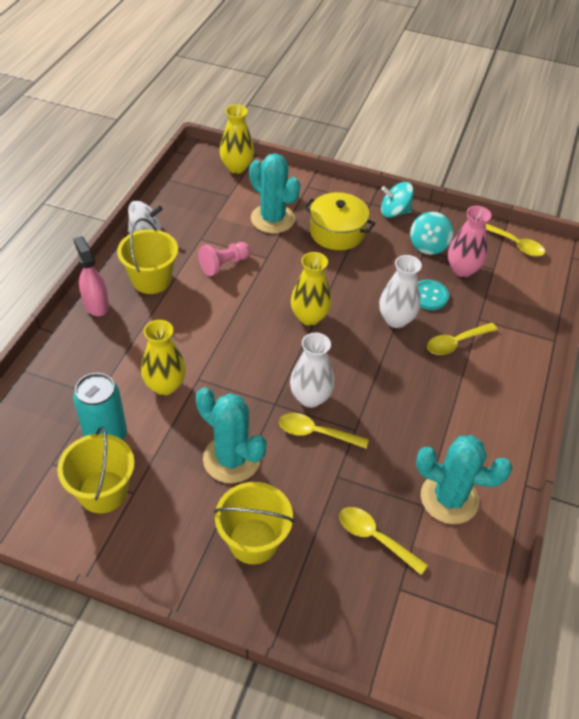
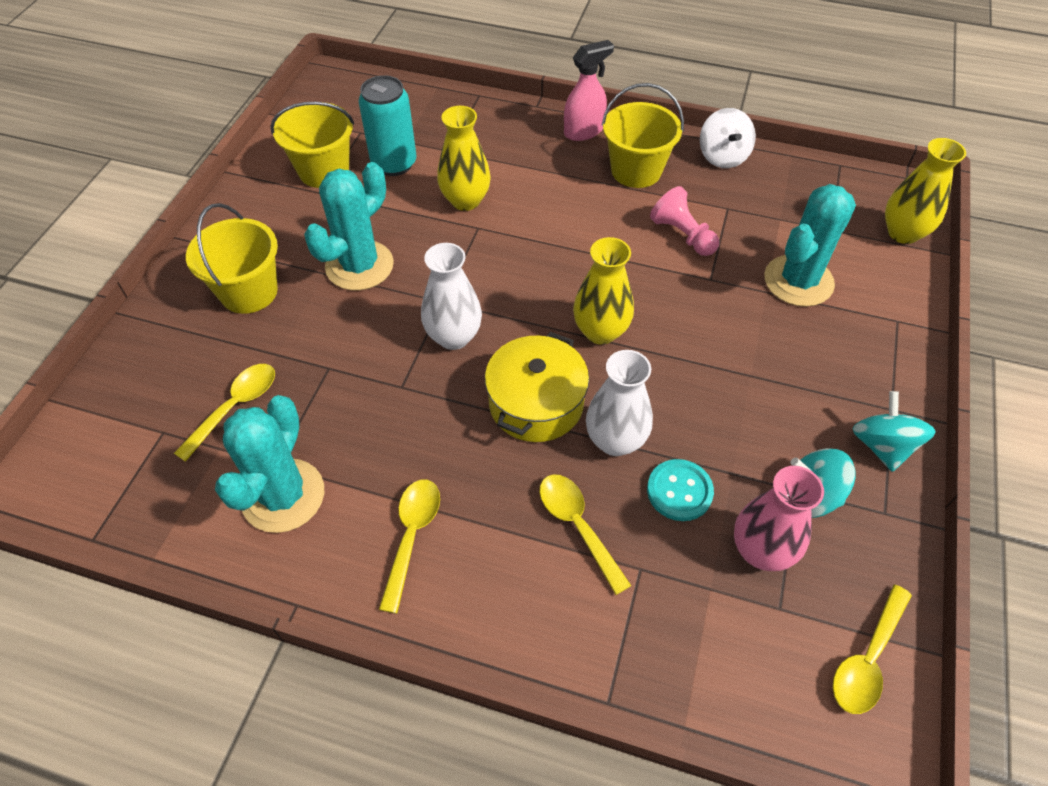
camera: 90 degrees right, 5 degrees up
(316, 433) = (396, 344): yellow spoon -> yellow spoon (412, 536)
(337, 232) = (796, 362): yellow pot -> yellow pot (536, 403)

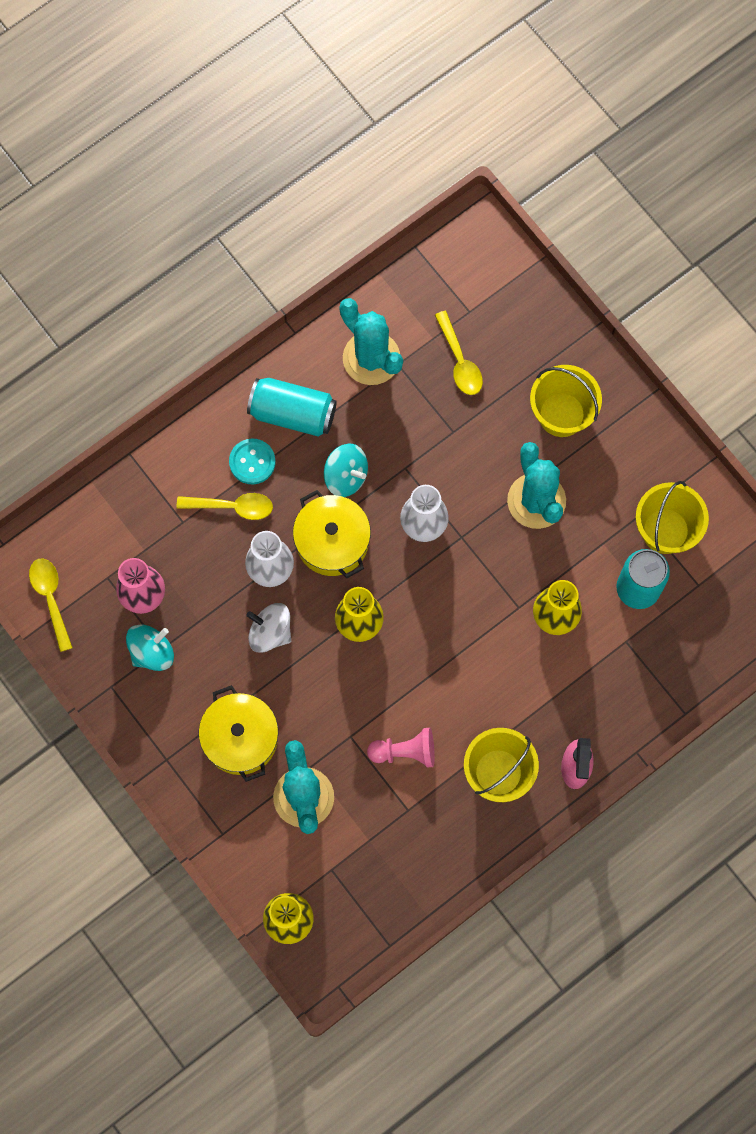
camera: 125 degrees right, 20 degrees up
(412, 536) = (292, 413): yellow spoon -> turquoise can
(679, 491) = (211, 580): turquoise button -> turquoise button (252, 462)
(722, 156) = (466, 857): white spinning top -> white spinning top (270, 632)
(803, 360) = (240, 738): none -> yellow pot
(882, 446) = (149, 727): turquoise spinning top -> turquoise spinning top (346, 476)

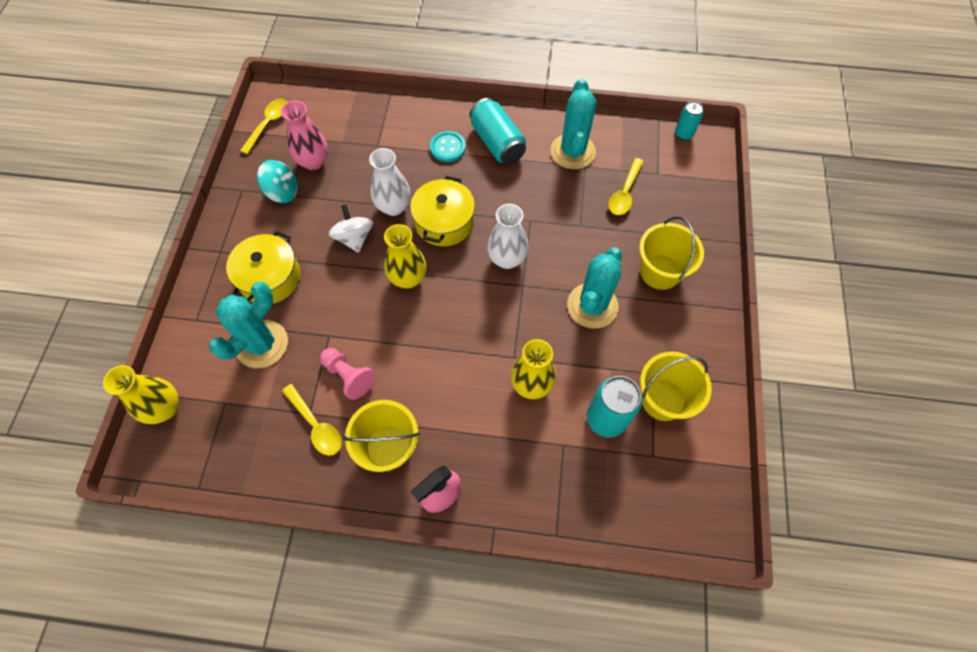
camera: 45 degrees right, 10 degrees down
(232, 507) = (411, 159): yellow spoon -> yellow spoon (316, 425)
(346, 476) = (491, 196): turquoise spinning top -> none
(453, 243) = (683, 134): none -> turquoise can

